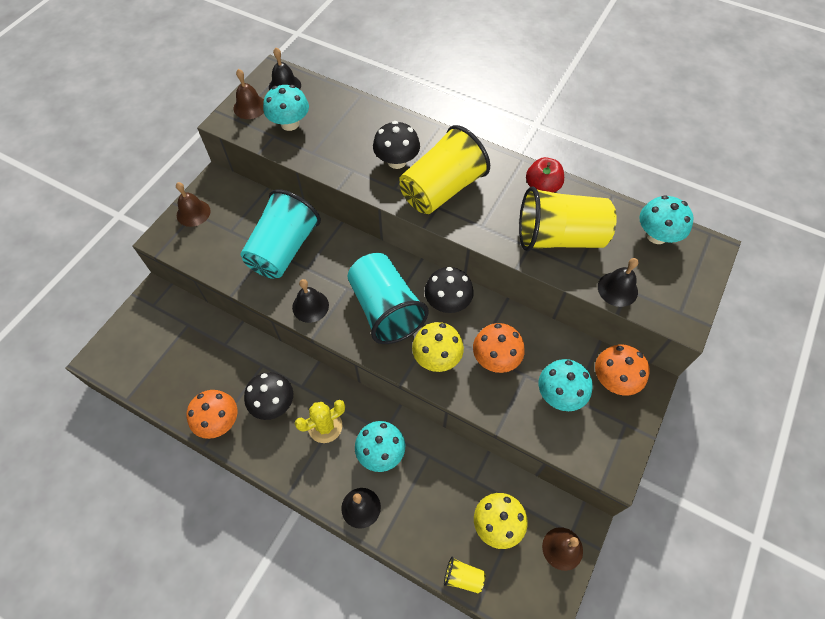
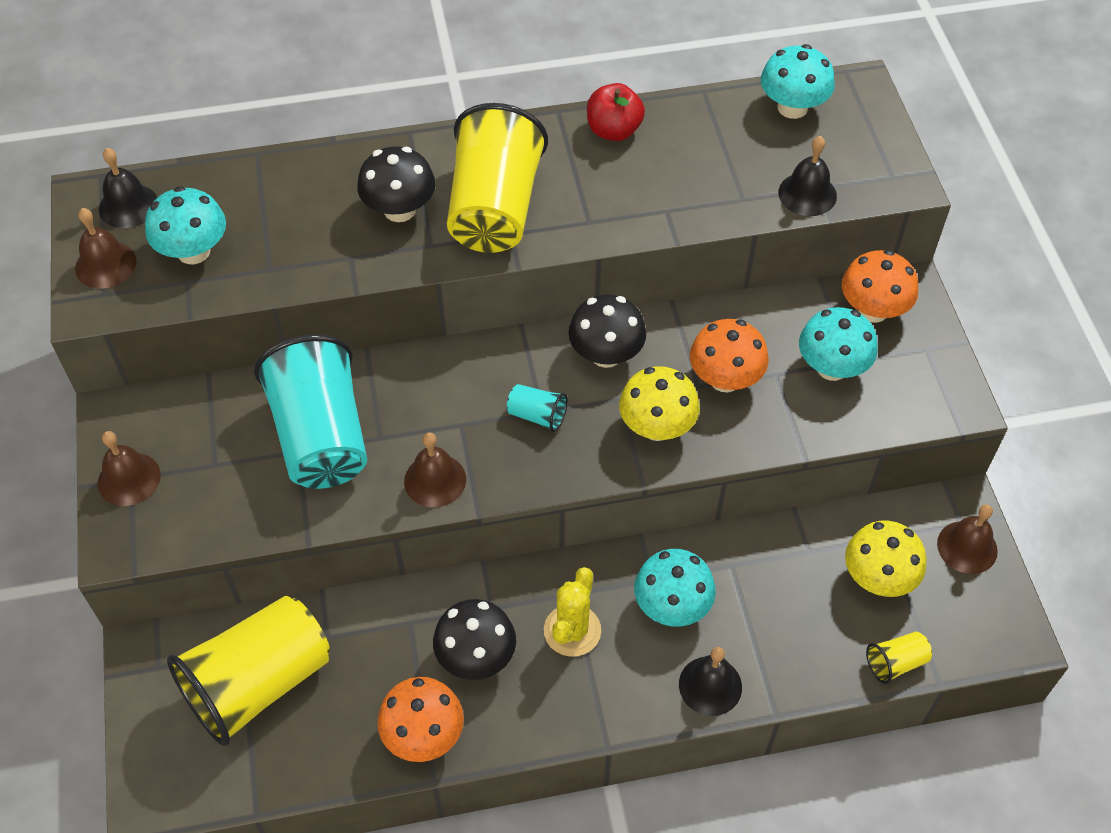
camera: 40 degrees left, 5 degrees down
(310, 306) = (435, 480): black bell -> brown bell
(385, 309) = (537, 416): turquoise cup -> turquoise cup, size x0.41
(559, 237) = (690, 177): yellow cup -> yellow cup (258, 683)

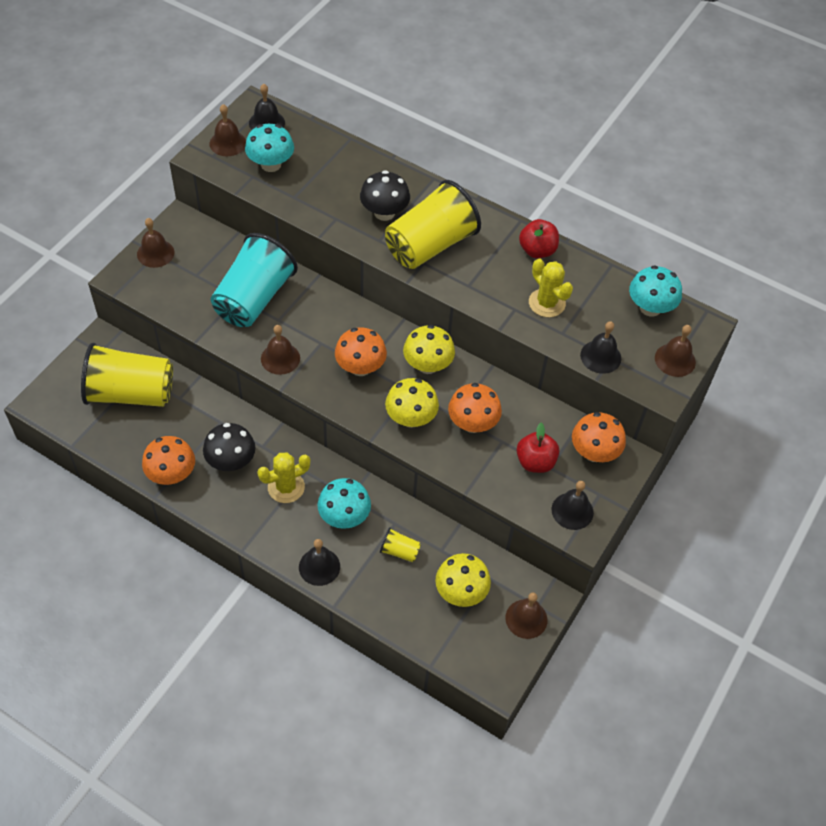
camera: 40 degrees right, 0 degrees up
(537, 416) = (360, 367): turquoise cup -> orange mushroom
(606, 354) = (427, 365): black mushroom -> yellow mushroom
(690, 179) = (547, 303): none -> yellow cactus
(832, 367) = (535, 462): turquoise mushroom -> red apple
(877, 143) = (675, 360): none -> brown bell
(895, 663) = (420, 637): yellow cup -> yellow cup (399, 551)
(923, 387) = (572, 511): none -> black bell

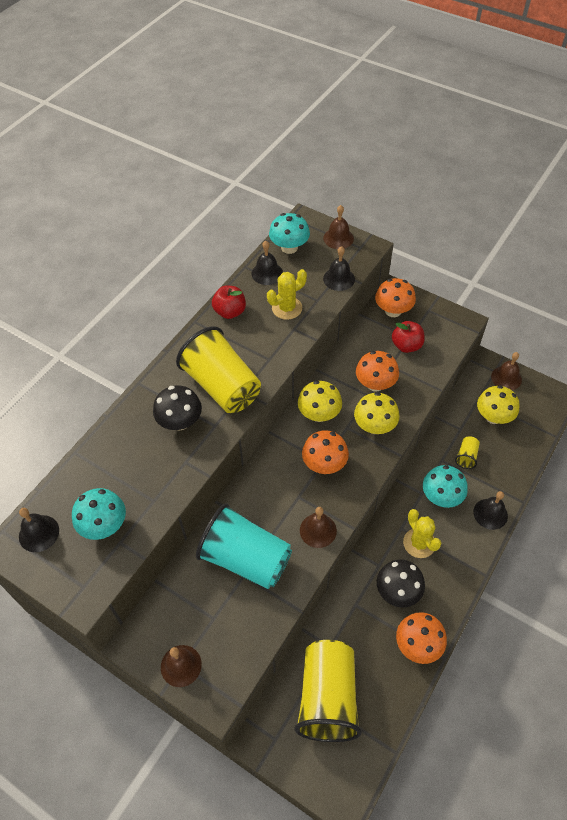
camera: 85 degrees left, 0 degrees up
(227, 143) = (65, 572): brown bell -> none
(572, 511) = (445, 326): black bell -> black bell (267, 273)

